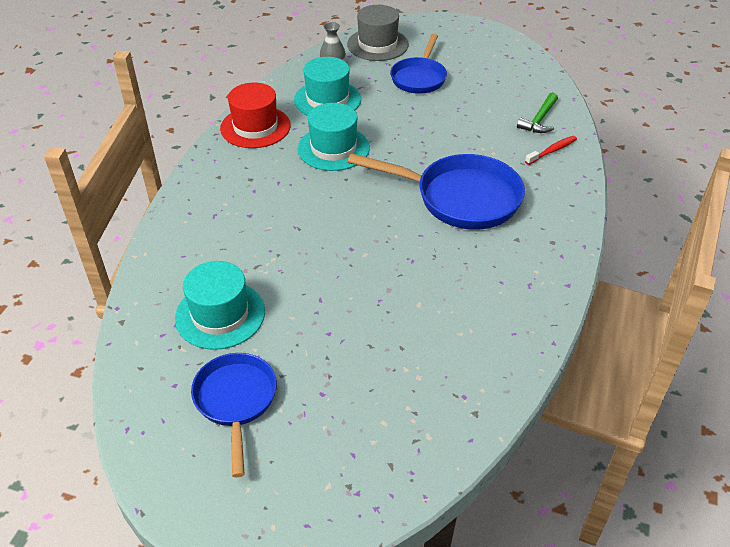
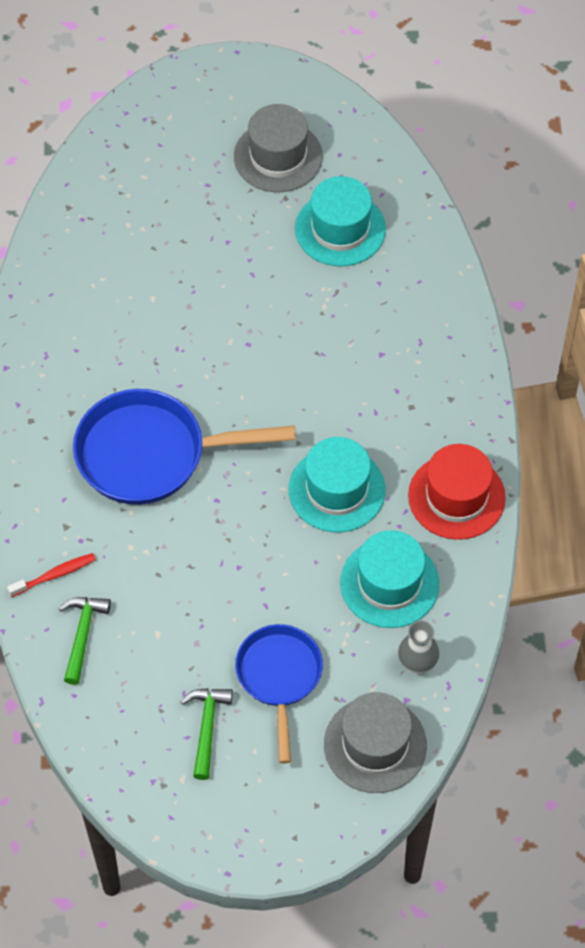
camera: 160 degrees right, 15 degrees up
(236, 401) = (278, 156): blue pan -> grey hat
(472, 69) = (207, 728): none -> green hammer
(552, 151) = (55, 575): red toothbrush -> red toothbrush turned 150 degrees counterclockwise

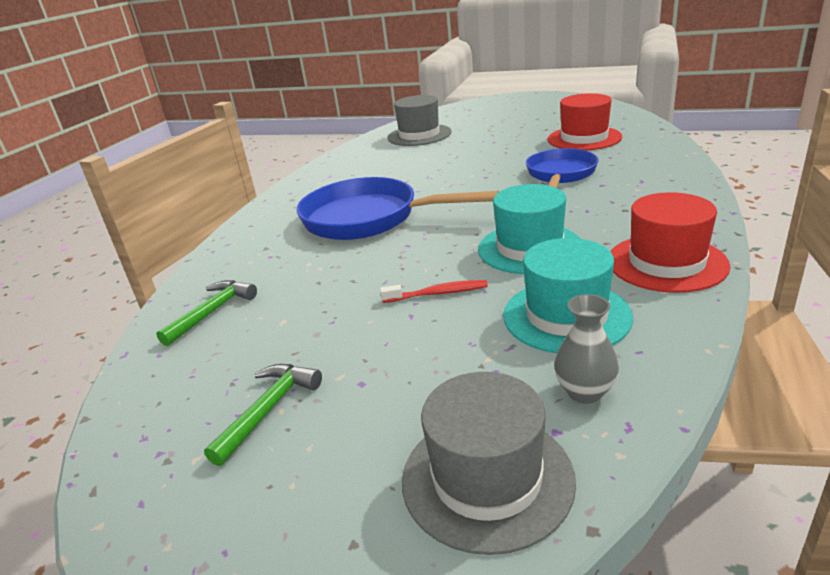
camera: 25 degrees right, 30 degrees down
(55, 575) = (228, 272): red toothbrush -> red toothbrush (438, 293)
(278, 156) = (547, 117): grey hat -> grey hat (419, 135)
(279, 678) = (389, 377): blue pan -> blue pan (560, 174)
(340, 229) = (584, 138): turquoise hat -> red hat

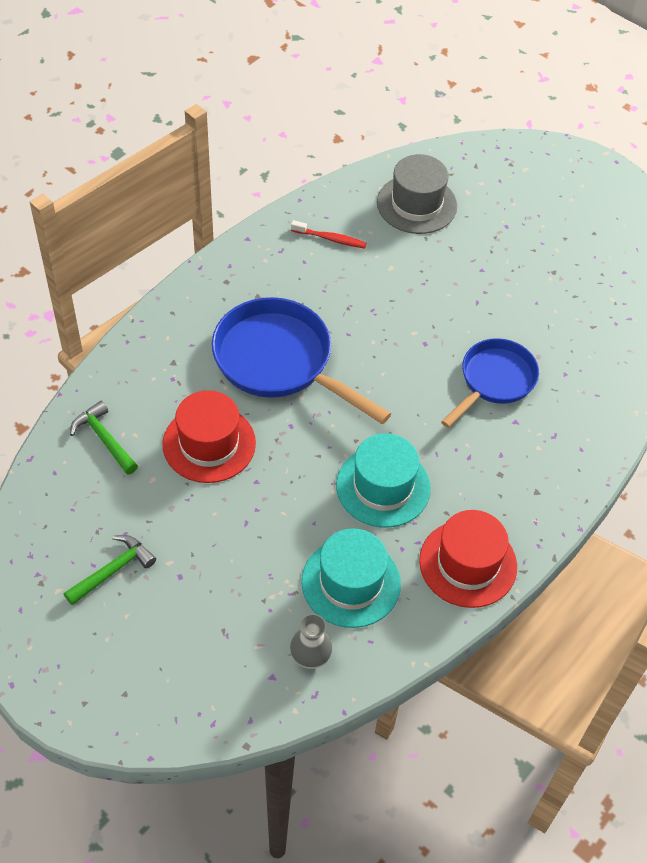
camera: 15 degrees right, 25 degrees up
(212, 312) = (104, 439): green hammer -> green hammer turned 90 degrees counterclockwise
(438, 293) = (278, 507): red toothbrush -> red toothbrush (330, 239)
(487, 478) = (214, 689): grey hat -> none
(584, 138) = (573, 319): red hat -> red hat (209, 443)

